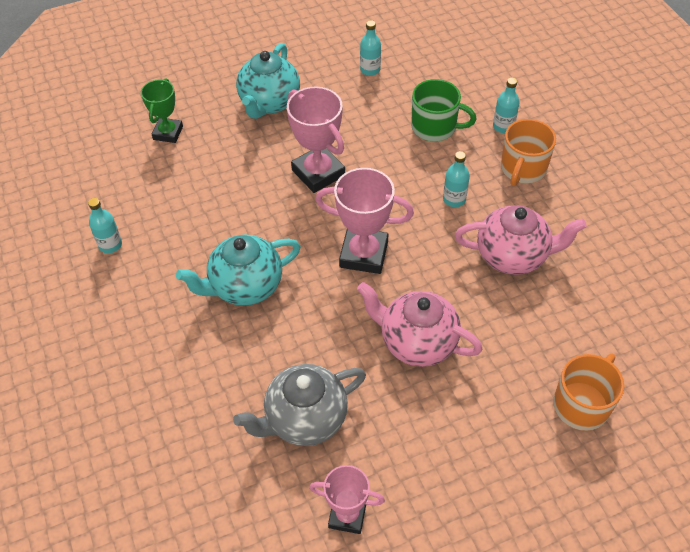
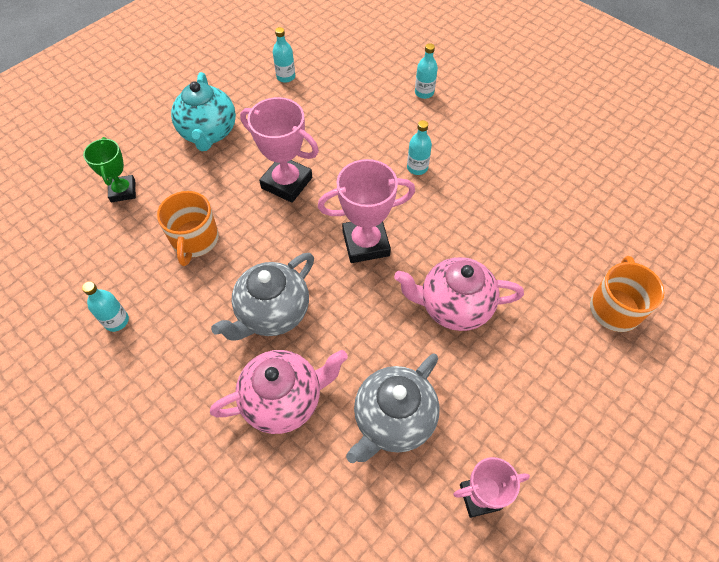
camera: 25 degrees left, 5 degrees up
(245, 286) = (272, 313): turquoise teapot -> grey teapot
(435, 127) = (368, 110): green mug -> none
(512, 256) = (491, 200): pink teapot -> pink teapot (284, 400)
(522, 169) = (459, 123): orange mug -> orange mug (195, 240)

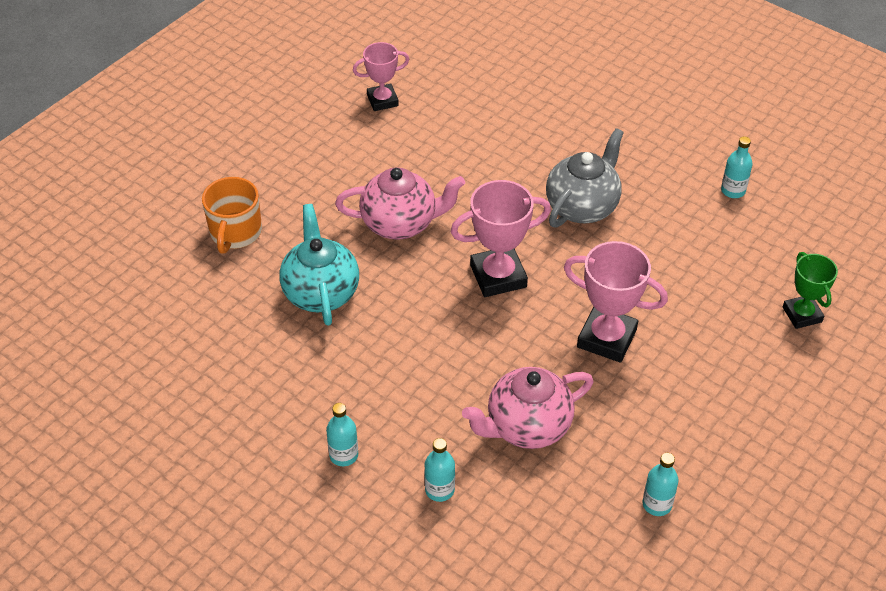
camera: 175 degrees right, 10 degrees down
(195, 240) = (690, 266): orange mug -> none
(209, 133) = (733, 399): turquoise teapot -> turquoise teapot (321, 292)
(284, 400) = (552, 145): pink teapot -> pink teapot (527, 426)
(393, 419) = (454, 139): grey teapot -> none
(417, 168) = (444, 369): turquoise bottle -> turquoise bottle (343, 455)

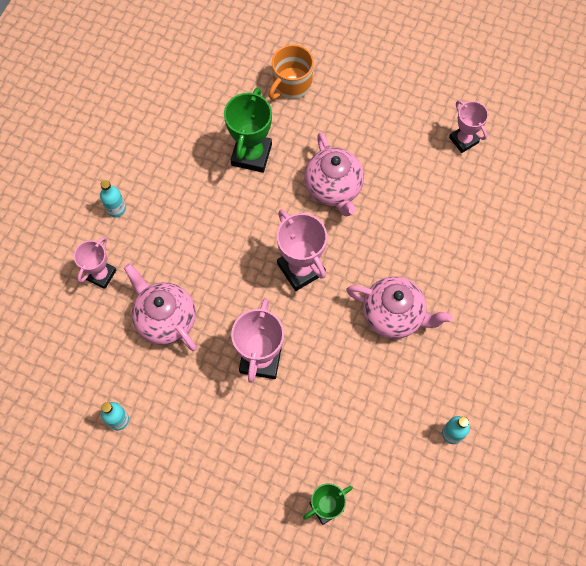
camera: 75 degrees right, 20 degrees up
(235, 233) = (291, 84): orange mug -> orange mug turned 45 degrees counterclockwise
(321, 292) = (251, 155): turquoise teapot -> green trophy
(439, 490) = (101, 275): turquoise bottle -> pink trophy
(582, 207) = (394, 315): grey teapot -> pink teapot

